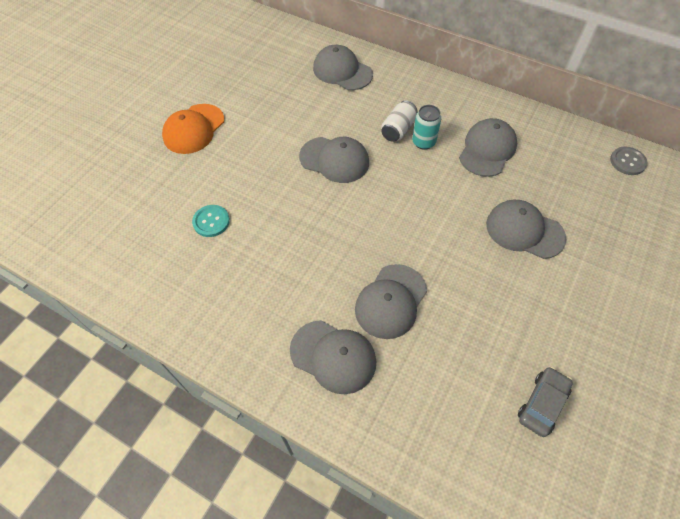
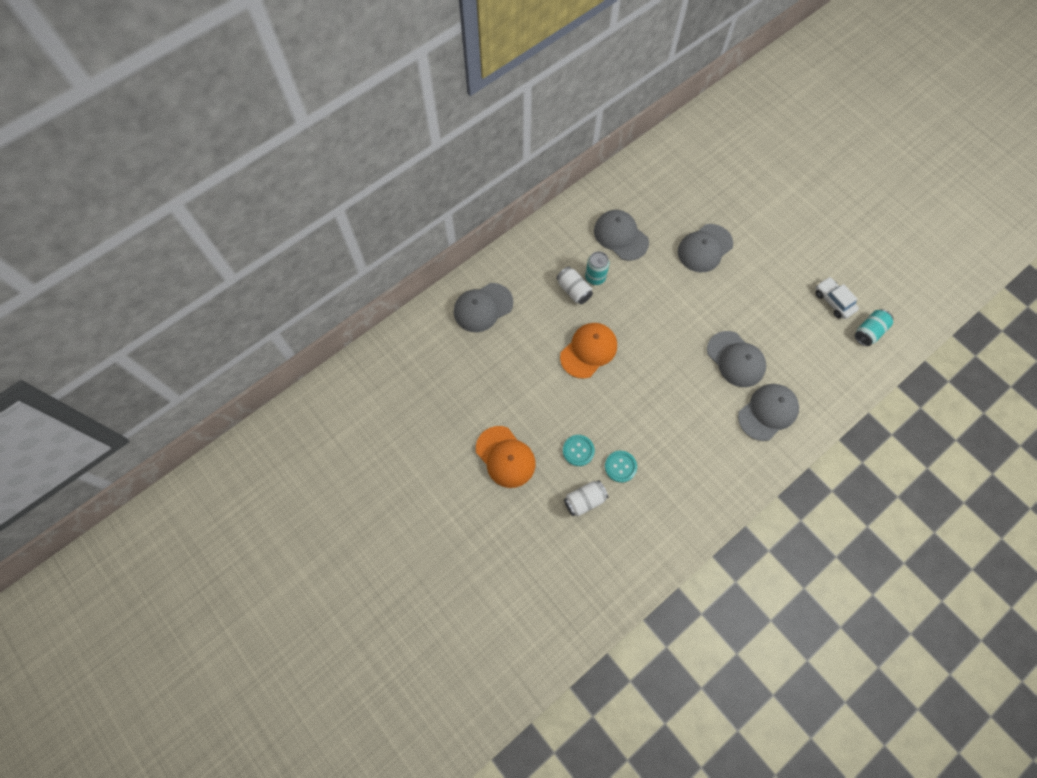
camera: 70 degrees left, 10 degrees up
(164, 201) = (584, 500): none -> white can
(218, 181) = (578, 450): none -> turquoise button
(334, 160) = (588, 351): grey cap -> orange cap
(521, 468) = (869, 332): none -> turquoise can
(542, 404) = (833, 301): grey car -> white car
(627, 162) = (667, 152): grey button -> none

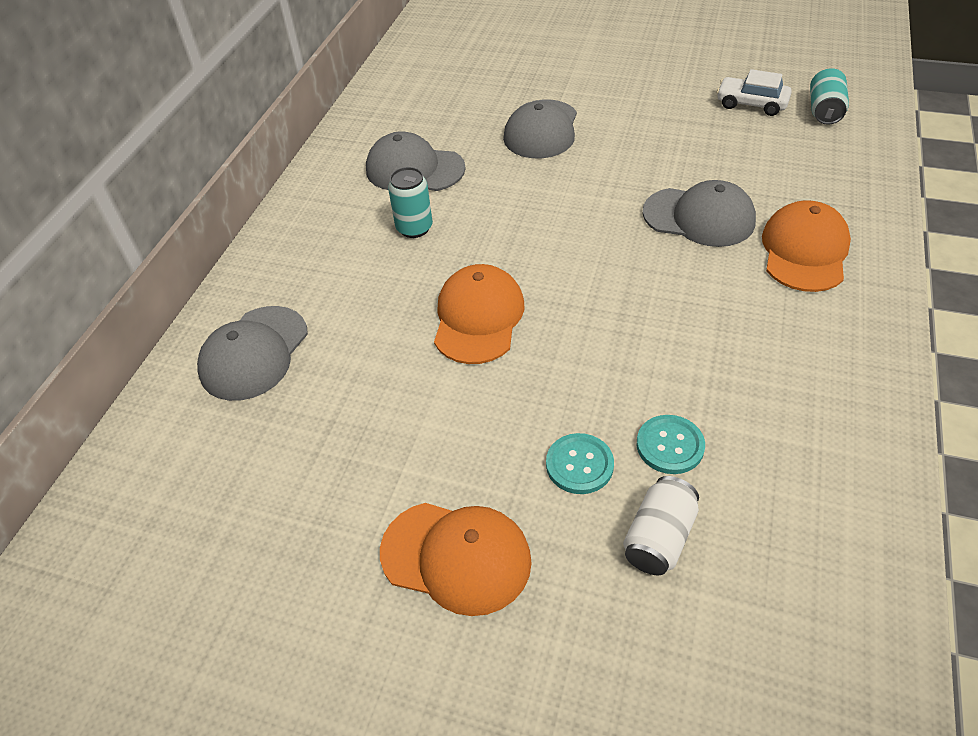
camera: 30 degrees left, 20 degrees down
(574, 290) = (393, 258): white can -> none
(768, 412) = (804, 251): grey cap -> orange cap

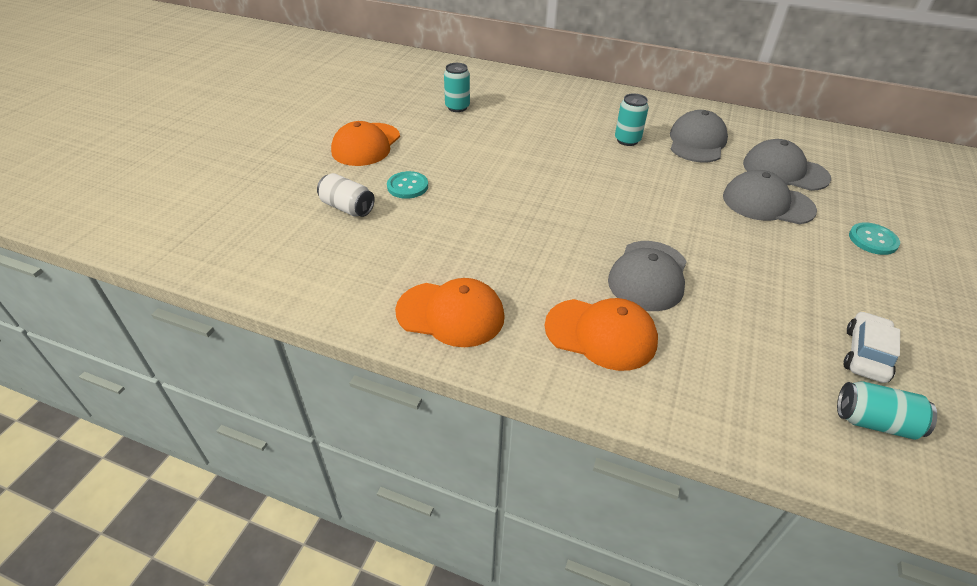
camera: 90 degrees right, 5 degrees down
(254, 353) = (518, 91): grey cap -> grey cap (784, 171)
(310, 433) = (457, 107): none -> turquoise can
(478, 318) = (536, 160): orange cap -> orange cap (451, 314)
(670, 445) = (409, 221): turquoise button -> turquoise button (873, 240)

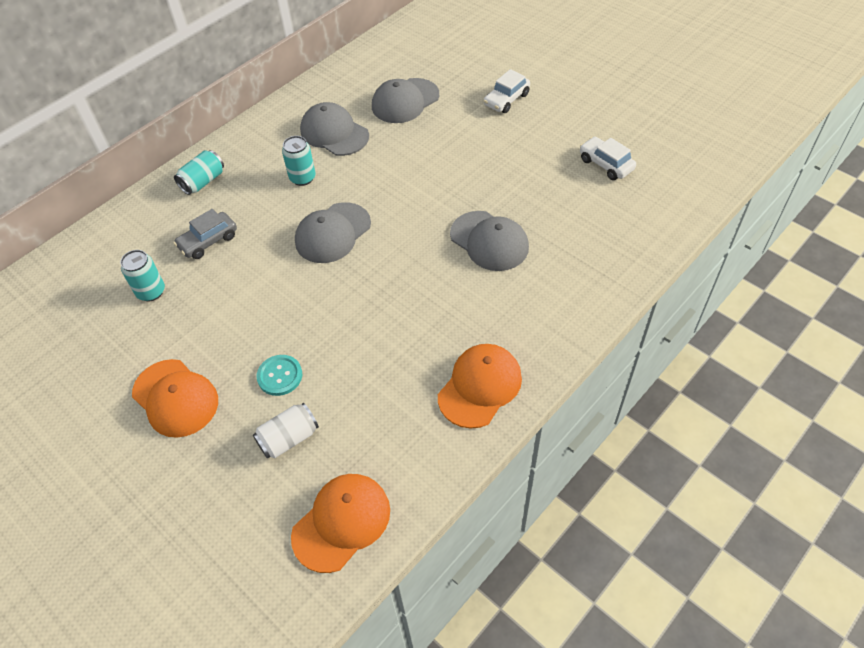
camera: 65 degrees left, 10 degrees up
(522, 116) = (208, 241): none -> grey car
(601, 334) = (538, 295): orange cap -> orange cap (341, 522)
(767, 203) = (439, 132): grey cap -> grey cap (332, 233)
(873, 240) = (506, 100): turquoise button -> white car
(874, 422) = (656, 190): turquoise can -> turquoise can (203, 181)

